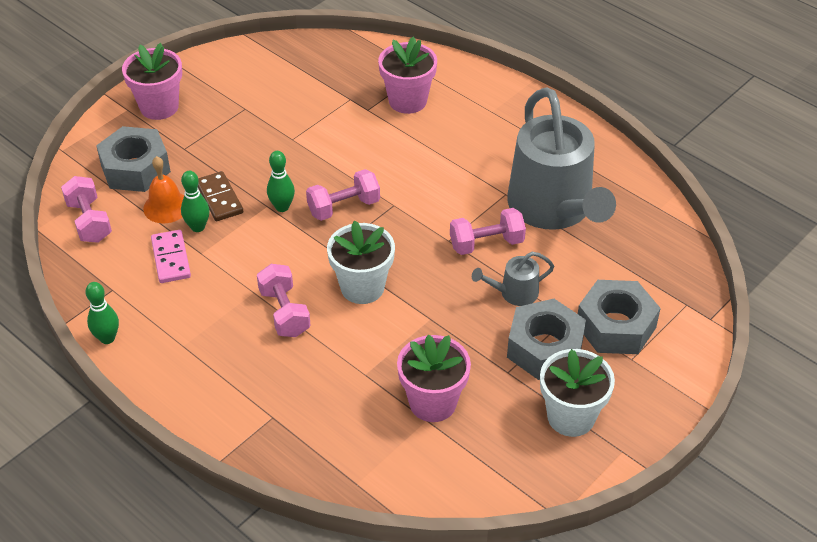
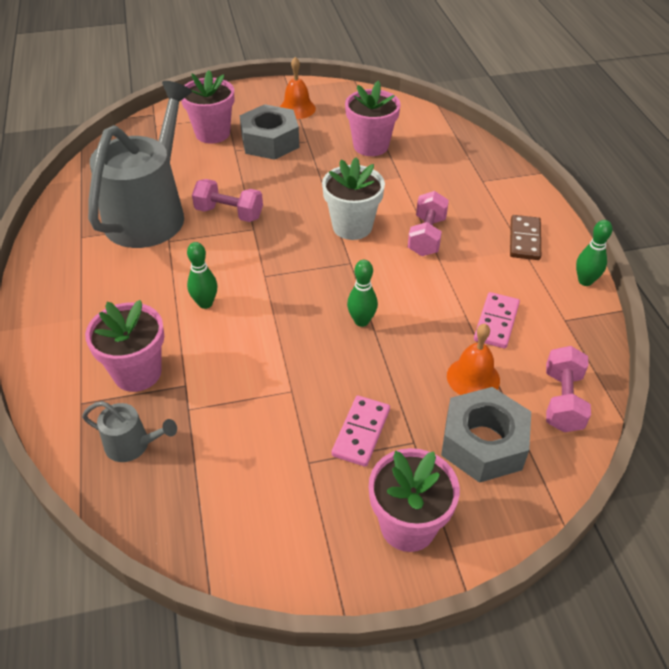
camera: 145 degrees left, 0 degrees up
(198, 227) = (453, 340): green bowling pin -> green bowling pin (205, 303)
(219, 198) = (414, 360): brown domino -> brown domino (525, 240)
(224, 137) = (361, 432): none -> pink domino
(343, 207) = (308, 294): pink dumbbell -> none
(514, 293) = (250, 176): grey watering can -> grey watering can (132, 445)
(571, 417) = (297, 109): white flower pot -> orange bell
(616, 326) = (212, 133): grey nut -> pink flower pot

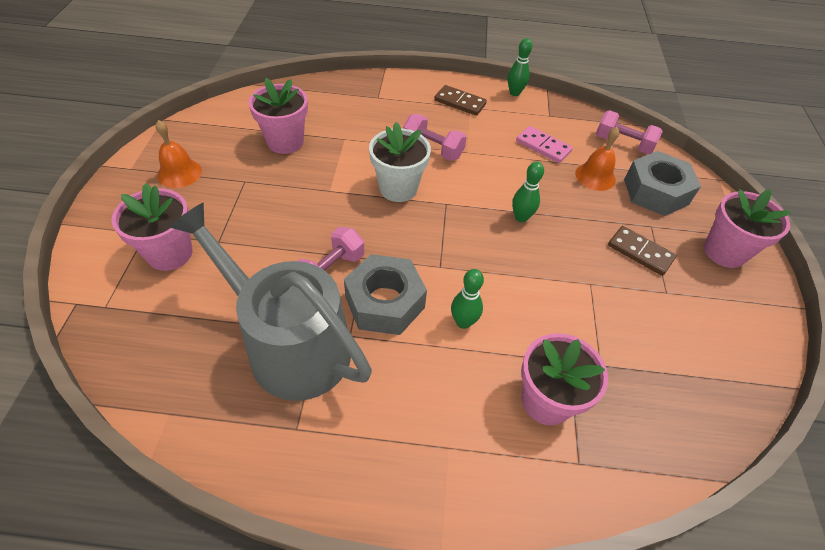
camera: 75 degrees left, 5 degrees up
(132, 445) = (639, 420): grey watering can -> none
(270, 141) = (224, 209): grey nut -> grey nut (385, 302)
(361, 432) = (640, 252): pink domino -> brown domino

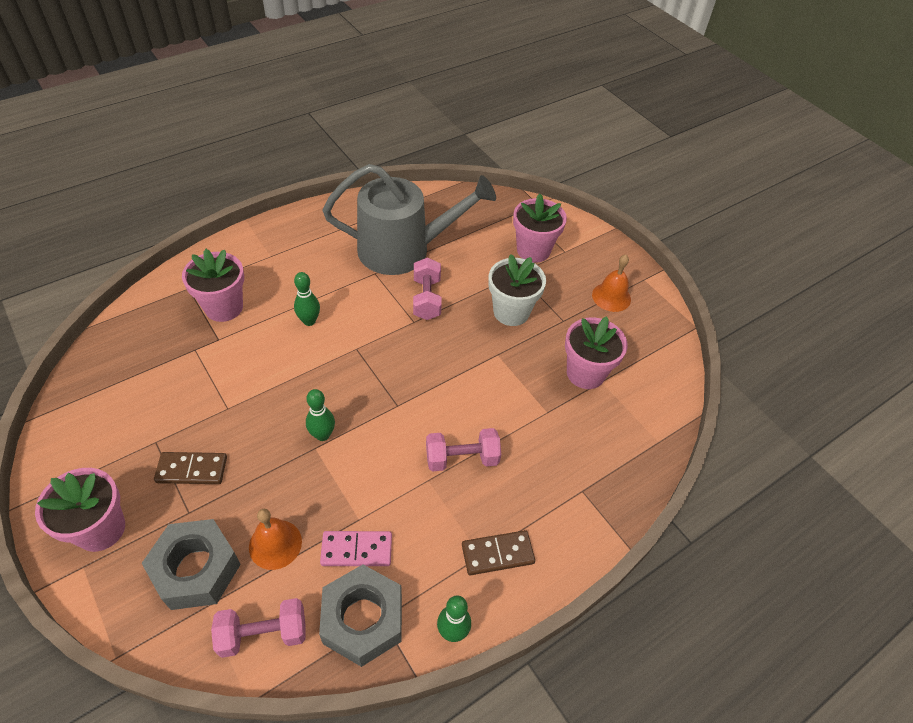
camera: 140 degrees right, 0 degrees up
(385, 302) = (372, 302): grey nut -> grey nut (363, 619)
(398, 188) = (449, 393): white flower pot -> white flower pot (511, 312)

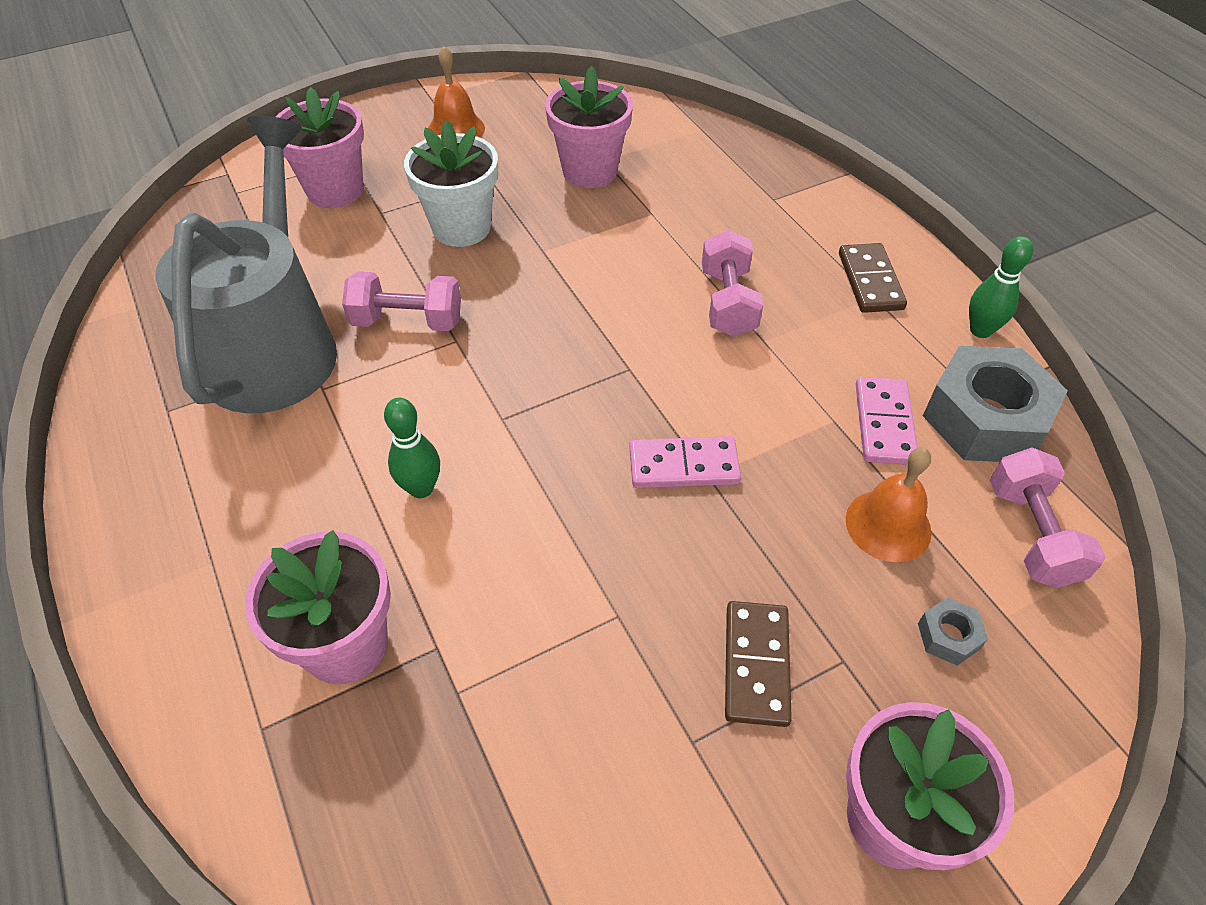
camera: 80 degrees left, 0 degrees up
(196, 569) = (948, 636): grey nut -> grey nut, size x0.42
(322, 435) = (683, 465): green bowling pin -> pink domino

